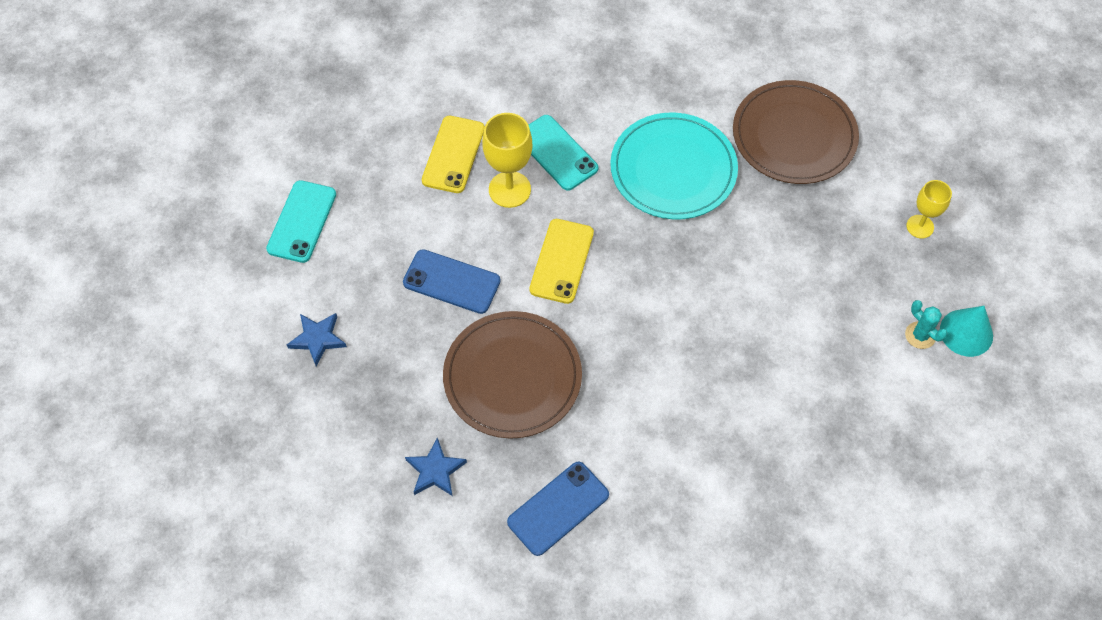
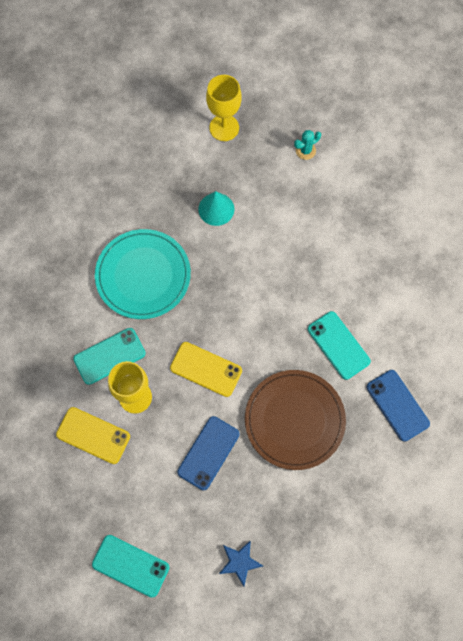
camera: 80 degrees left, 10 degrees up
(435, 470) = (359, 486): blue star -> none
(630, 418) = (338, 345): none -> turquoise phone
(794, 135) = (132, 187): brown plate -> none
(920, 226) = (224, 128): yellow goblet -> yellow goblet, size x1.58
(966, 332) = (308, 123): turquoise cone -> turquoise cone (216, 209)

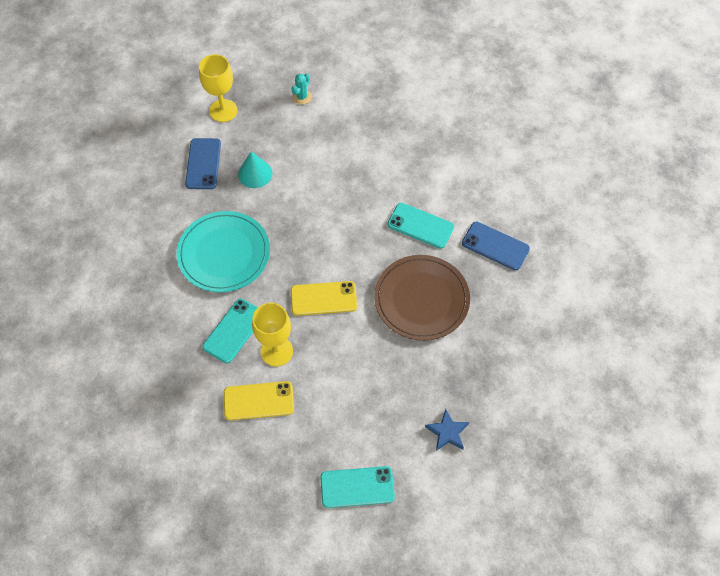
camera: 30 degrees left, 10 degrees down
(208, 453) = (367, 361): blue phone -> blue phone (203, 164)

